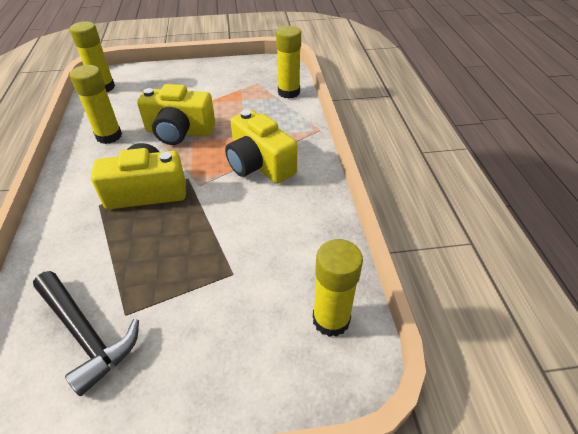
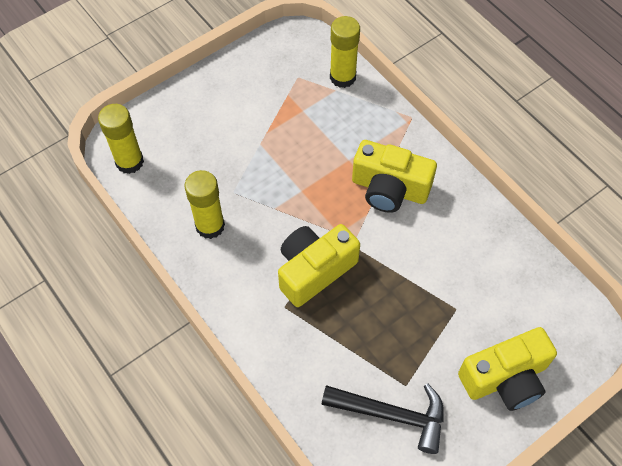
camera: 30 degrees left, 15 degrees up
(179, 132) = (277, 185): yellow camera -> yellow camera (505, 378)
(331, 319) = (553, 307): yellow glue stick -> none

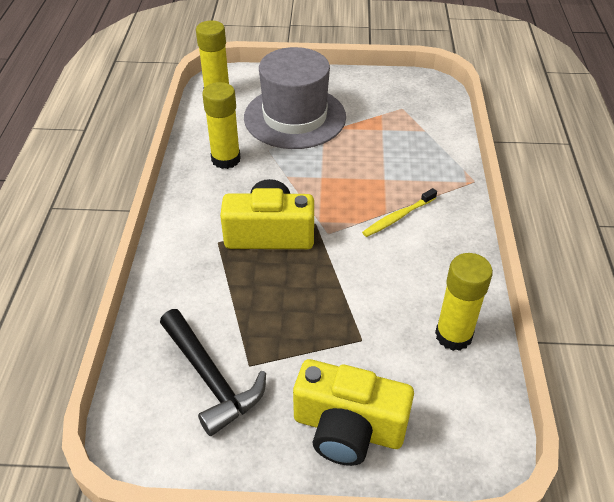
camera: 40 degrees right, 15 degrees down
(222, 143) = (295, 117): none -> grey hat
(342, 77) = (440, 126): yellow glue stick -> yellow glue stick (453, 335)
(389, 189) = (398, 217): yellow camera -> yellow toothbrush

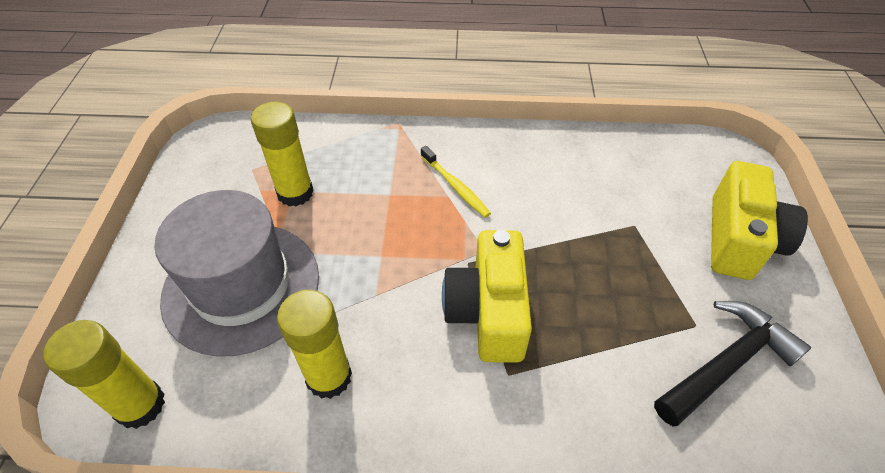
camera: 90 degrees left, 5 degrees up
(453, 335) = (612, 159): yellow glue stick -> yellow glue stick (295, 193)

